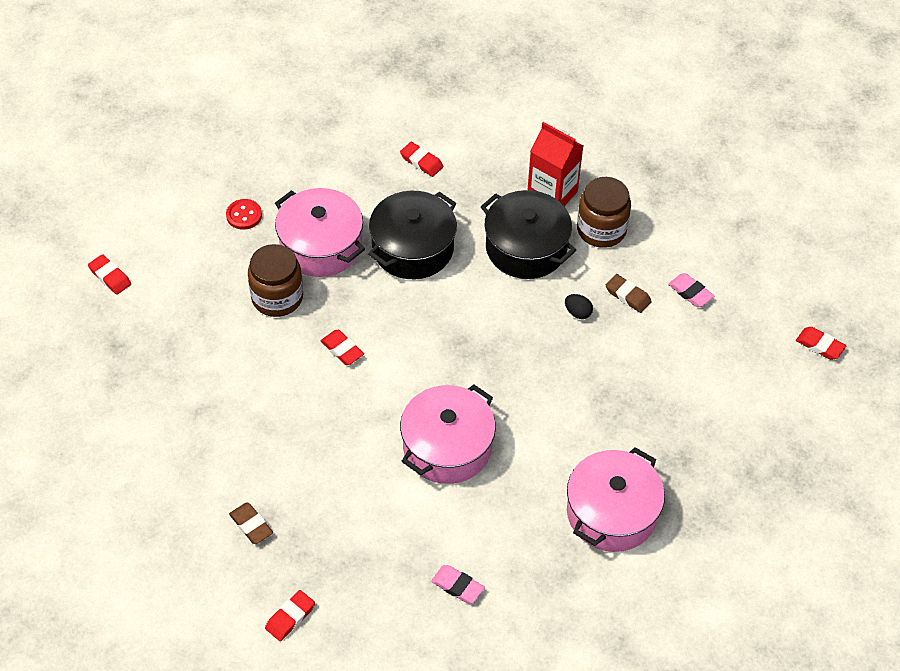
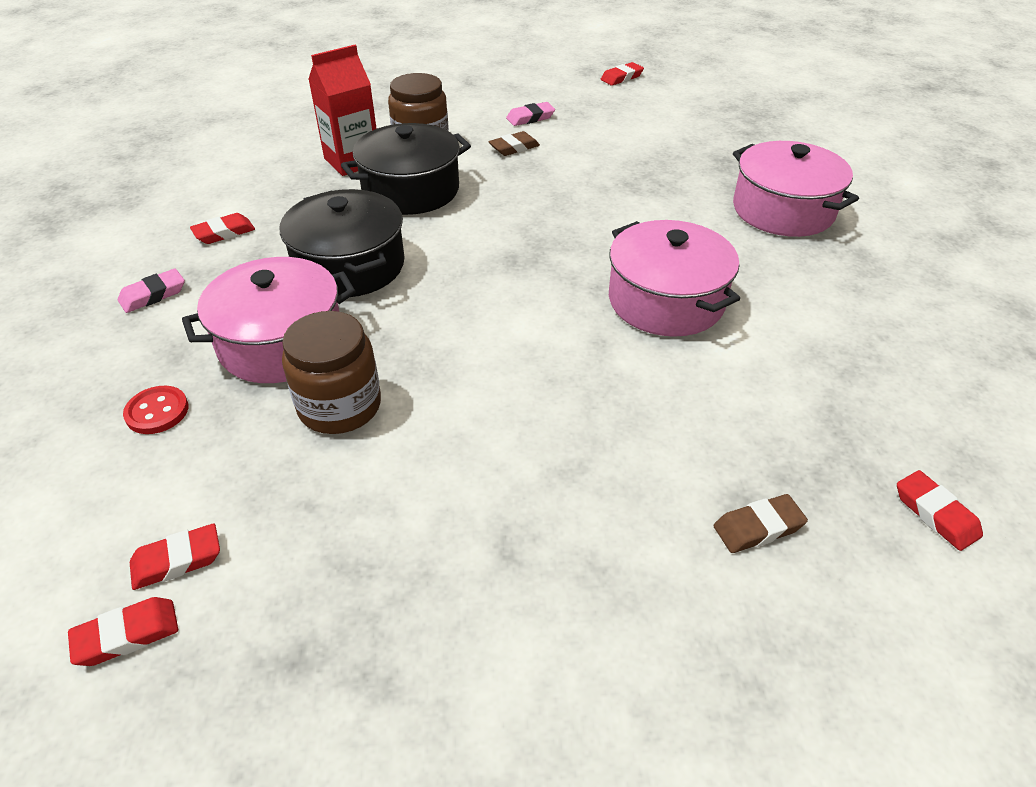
camera: 70 degrees left, 10 degrees down
(342, 349) = (472, 359): red eraser -> red eraser (177, 560)
(457, 586) = (877, 335): pink eraser -> pink eraser (153, 295)
(577, 313) = (518, 178): black egg -> none

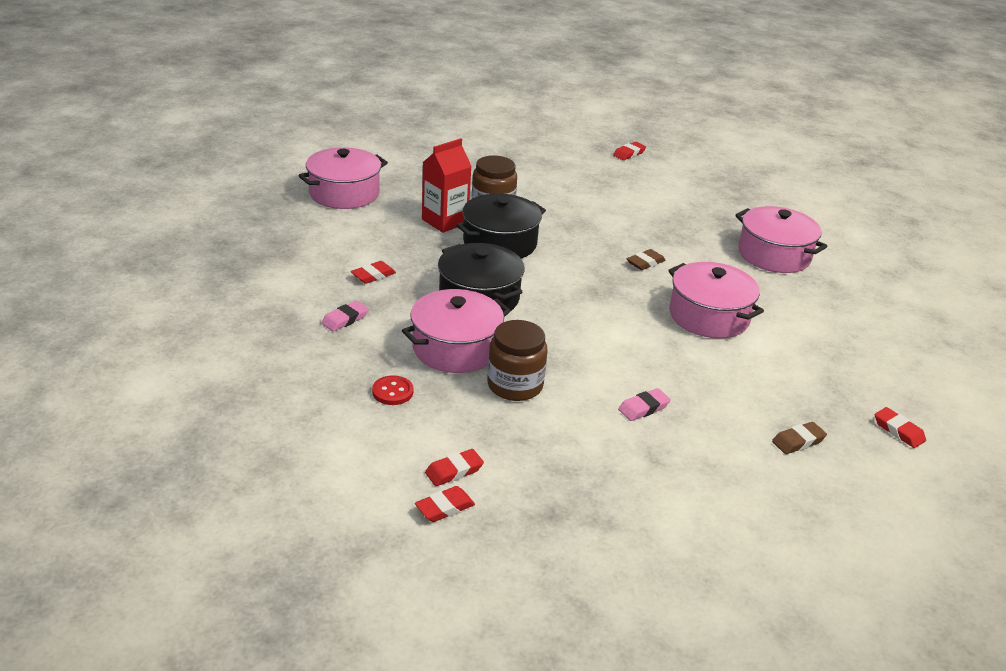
camera: 10 degrees left, 10 degrees down
(245, 126) = (344, 193): none -> pink pot
(514, 148) = (565, 210): brown eraser -> brown eraser (645, 263)
(530, 118) = (569, 186): pink eraser -> pink eraser (643, 408)

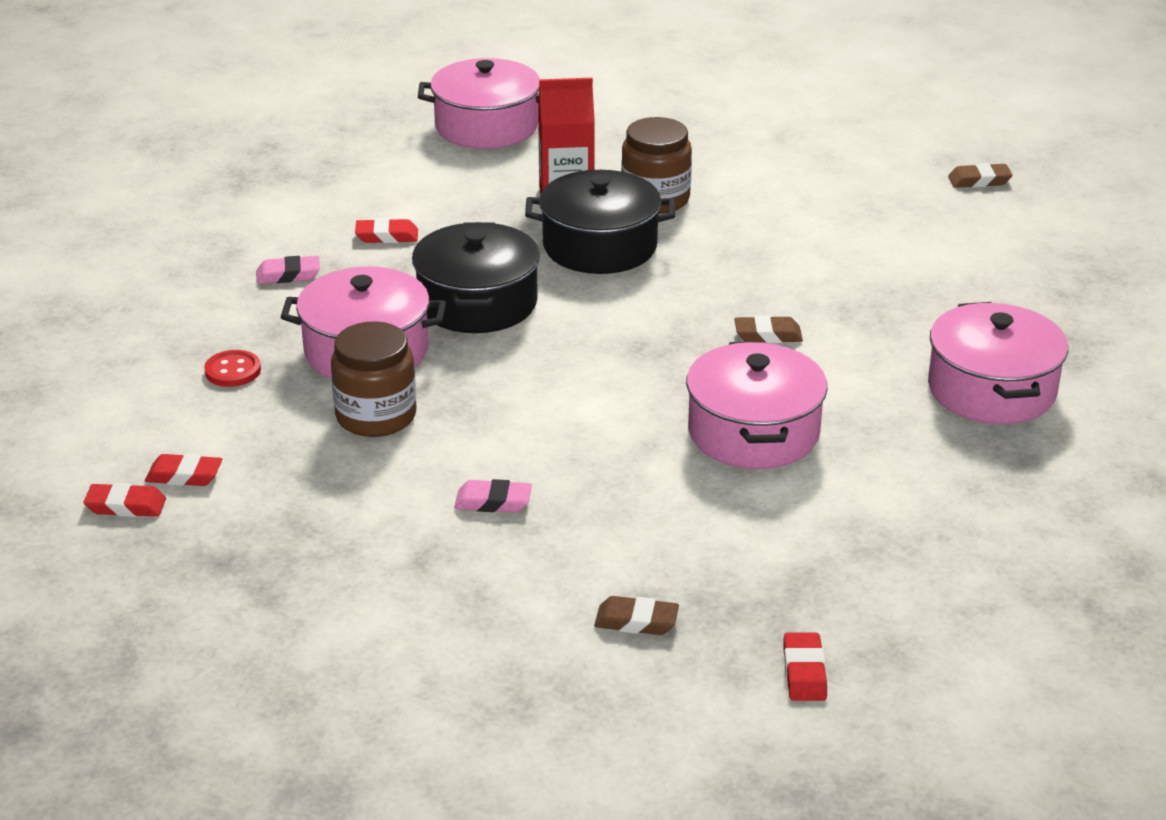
camera: 40 degrees right, 0 degrees up
(629, 154) = (979, 180): red eraser -> brown eraser

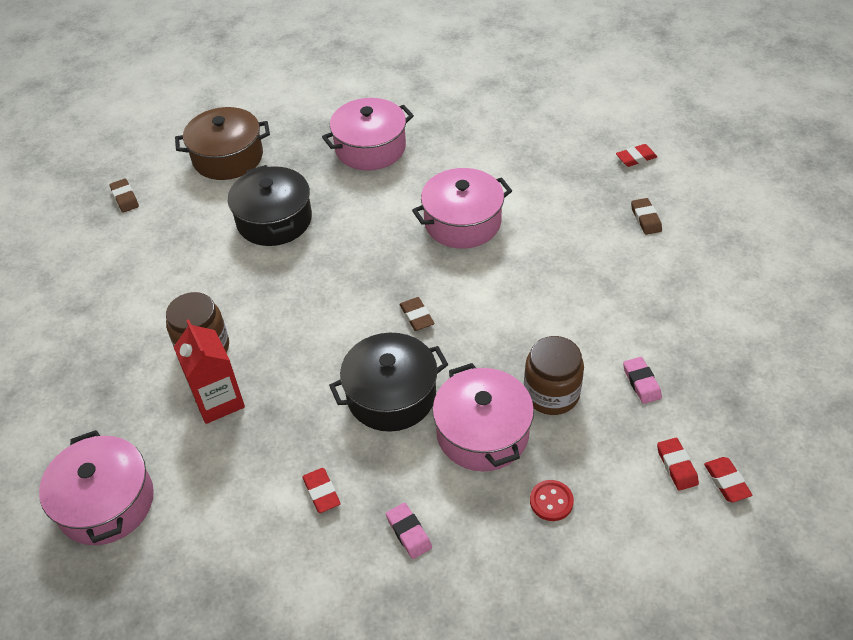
camera: 110 degrees left, 15 degrees up
(493, 502) = (595, 305): pink eraser -> pink eraser (641, 382)
(600, 246) = (284, 356): black pot -> black pot (274, 220)
(768, 335) = (359, 243): brown eraser -> brown eraser (417, 316)
(1033, 265) = (228, 157): none -> brown pot

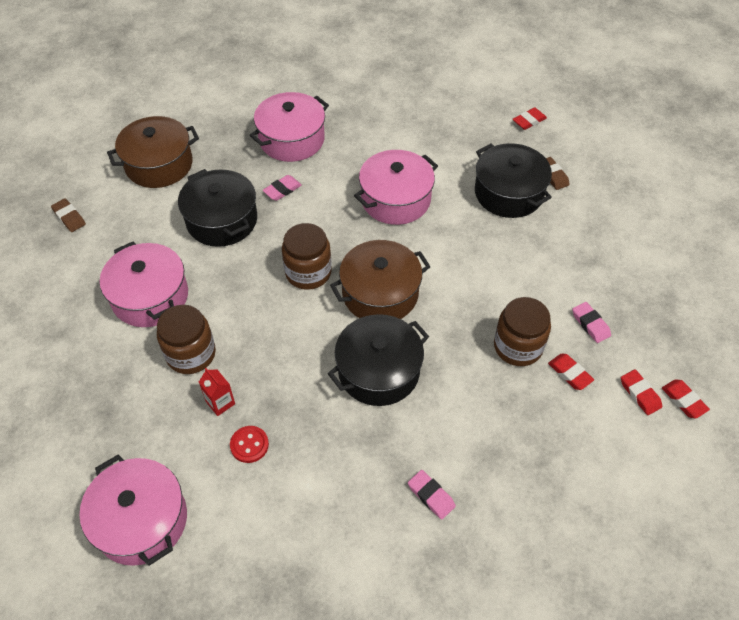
camera: 15 degrees left, 5 degrees up
(218, 401) = (220, 403): red carton -> red carton, size x0.55
(321, 492) = (342, 473): red eraser -> red eraser (570, 373)
(345, 198) = (282, 190): none -> pink eraser
(347, 284) = (308, 272): none -> brown jar
(417, 316) = (380, 293): brown eraser -> brown pot
(482, 433) = (469, 392): pink pot -> pink pot (150, 297)
(551, 501) = (545, 444): red button -> red button (249, 445)
(590, 231) = (508, 193): none -> black pot

